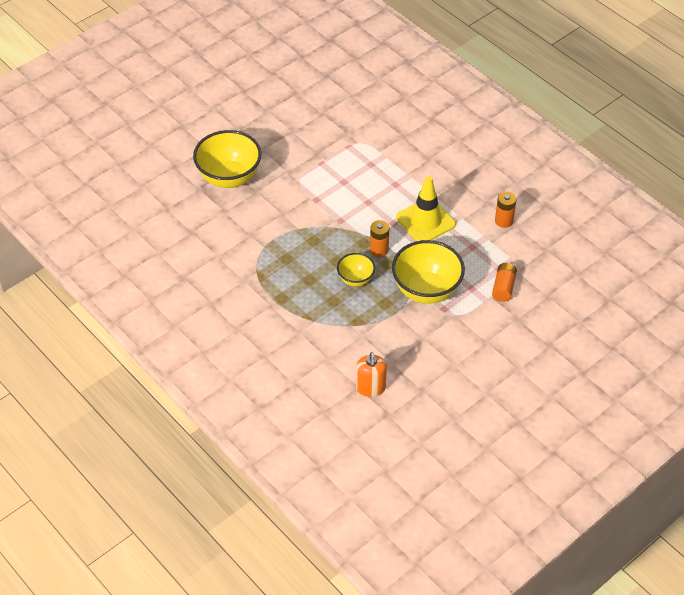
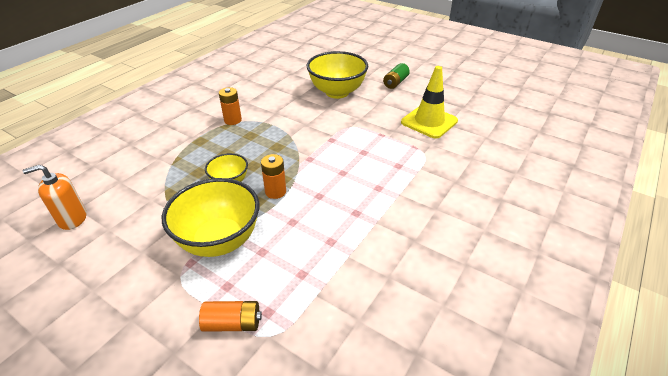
camera: 75 degrees right, 10 degrees down
(228, 126) = (395, 82): none -> green battery
(425, 221) = (331, 221): yellow traffic cone -> yellow traffic cone (429, 122)
(504, 221) = (361, 302): orange battery -> orange battery (233, 120)

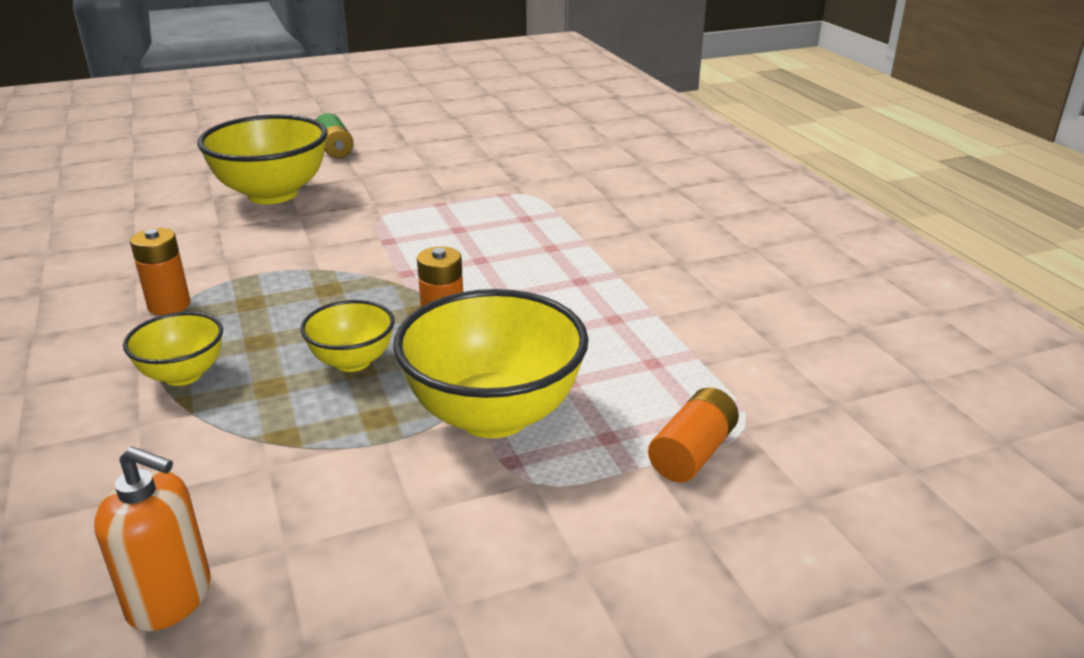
camera: 55 degrees left, 10 degrees down
(72, 219) = (170, 598): orange soap dispenser -> orange soap dispenser turned 90 degrees counterclockwise
(191, 149) = (183, 375): none -> yellow bowl
(429, 122) = (466, 165): yellow traffic cone -> none

